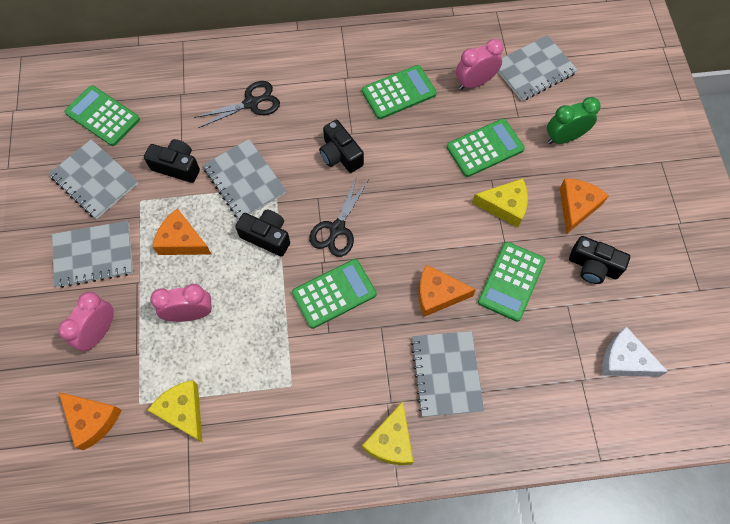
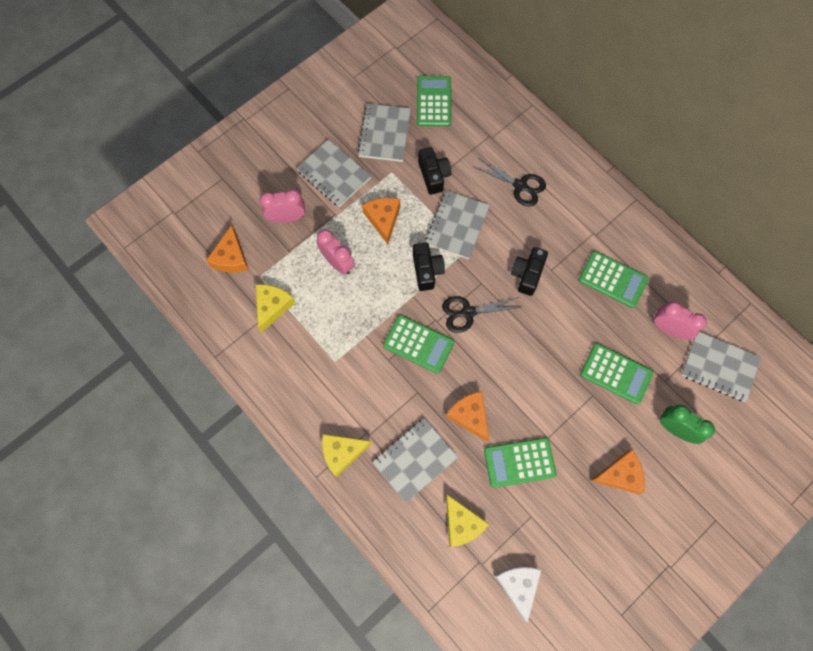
camera: 55 degrees right, 5 degrees up
(505, 206) = (578, 419): yellow cheese -> yellow cheese (461, 524)
(593, 266) = (578, 517): black camera -> none

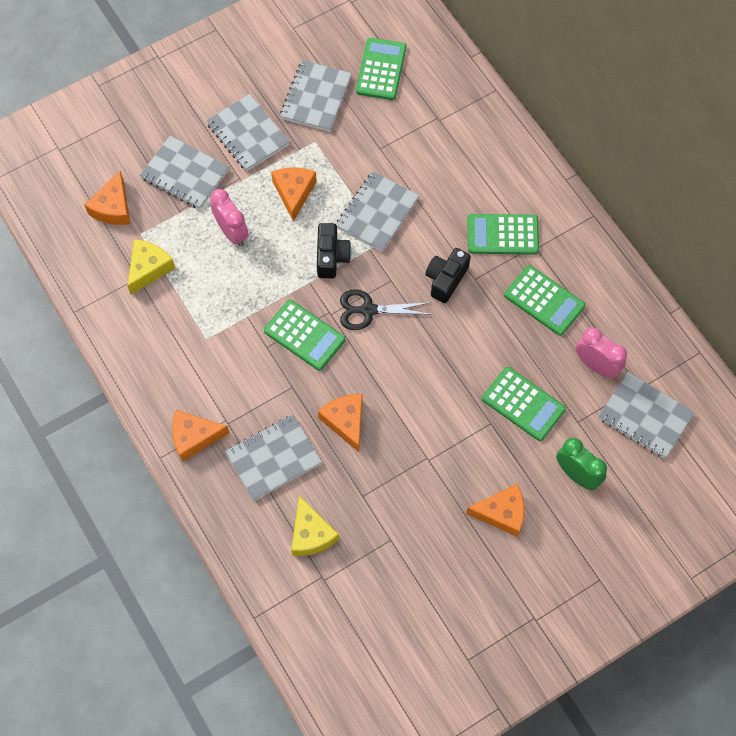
camera: 10 degrees right, 5 degrees down
(287, 218) = (185, 174): pink clock -> grey notebook
(342, 452) = (194, 437): yellow cheese -> orange cheese
(433, 175) = (362, 153): black camera -> none
(518, 586) = (359, 609): white cheese -> none
(519, 462) = (390, 480): green calculator -> green calculator (502, 234)
(520, 186) = (460, 180): black scissors -> none

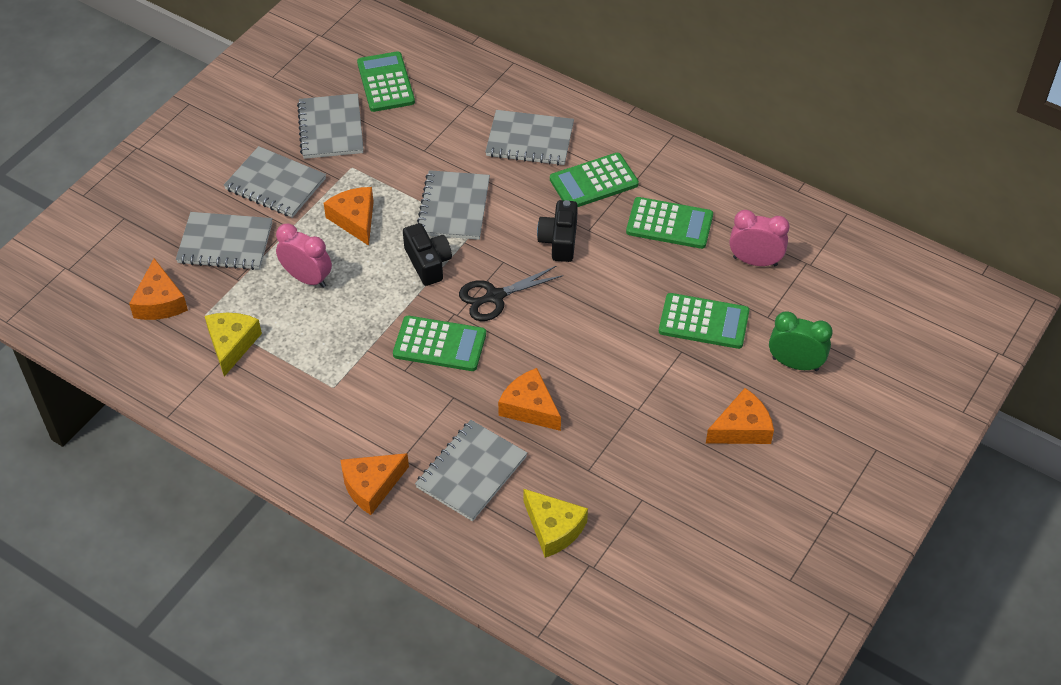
camera: 25 degrees left, 15 degrees down
(645, 416) = (829, 287): grey notebook -> grey notebook (530, 140)

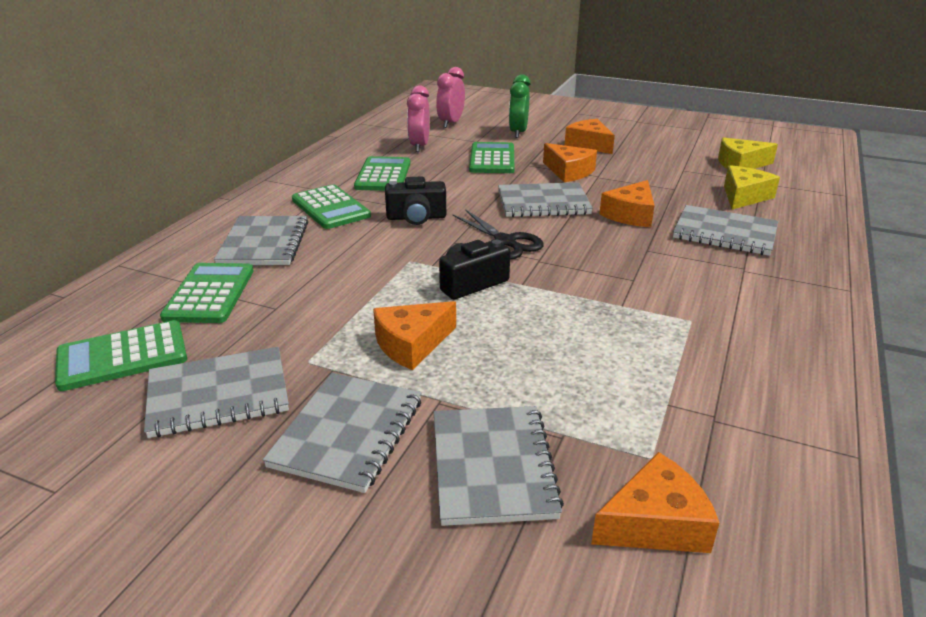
camera: 100 degrees left, 20 degrees down
(232, 344) = (686, 416): yellow cheese -> yellow cheese (740, 164)
(307, 278) = (532, 368): pink clock -> pink clock (451, 123)
(371, 486) = (793, 280): orange cheese -> orange cheese (569, 172)
(439, 344) = (585, 264): green calculator -> green calculator (210, 294)
(453, 207) = (377, 277): grey notebook -> grey notebook (543, 203)

